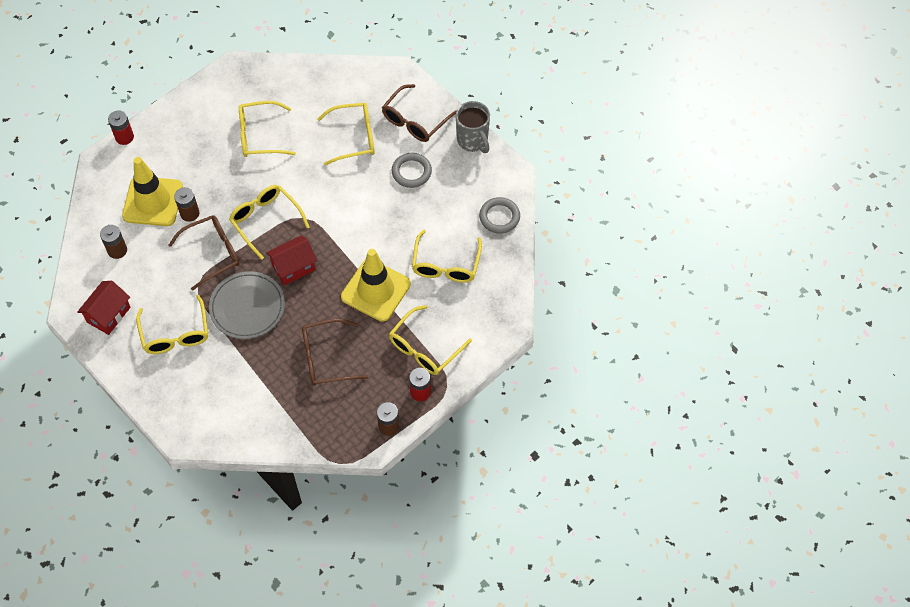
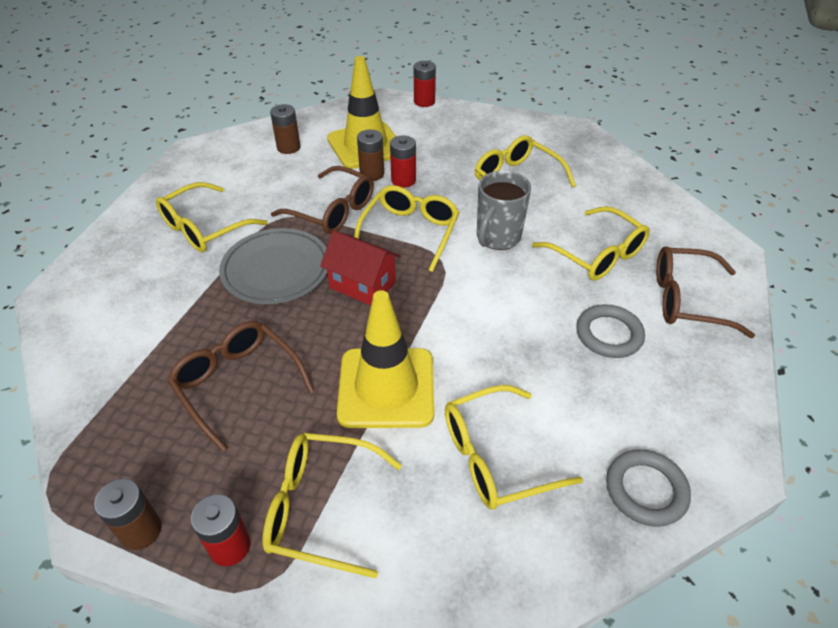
camera: 60 degrees right, 15 degrees down
(108, 315) = (204, 173): red house -> none
(211, 198) = (403, 180): none -> red battery
(473, 141) = (733, 381): grey mug -> grey mug (497, 238)

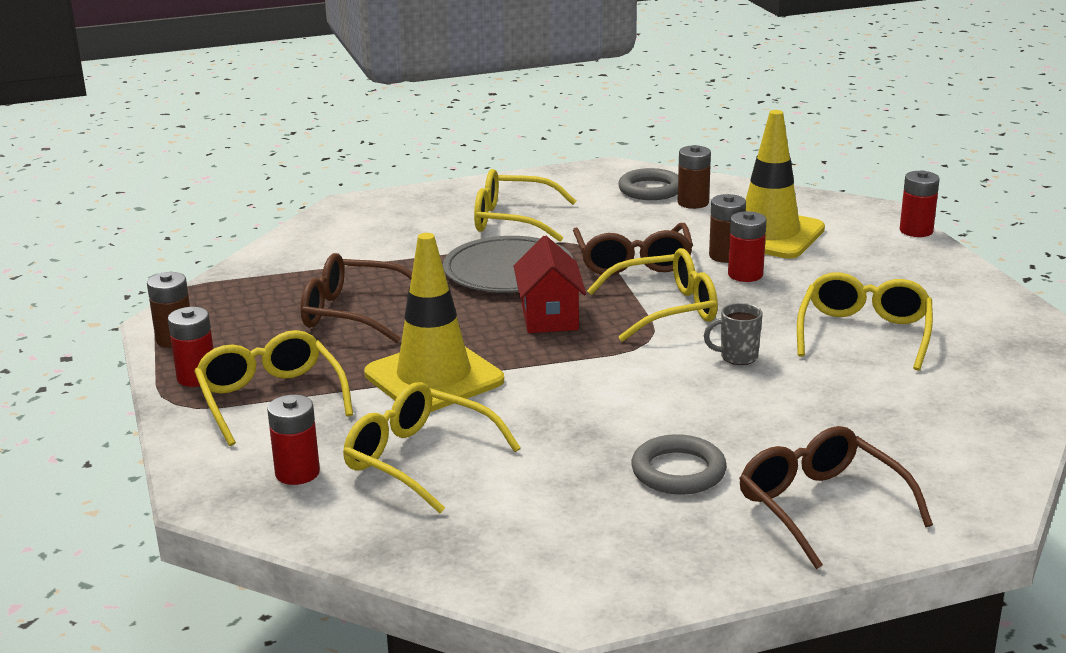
camera: 55 degrees right, 20 degrees down
(237, 384) = (352, 313): brown glasses -> brown glasses turned 90 degrees counterclockwise
(455, 547) = (297, 473): none -> red battery
(497, 238) = (737, 357): grey mug -> grey mug, size x0.57
(597, 254) = (809, 425): yellow glasses -> none
(646, 490) = (476, 555): grey ring -> grey ring (650, 189)

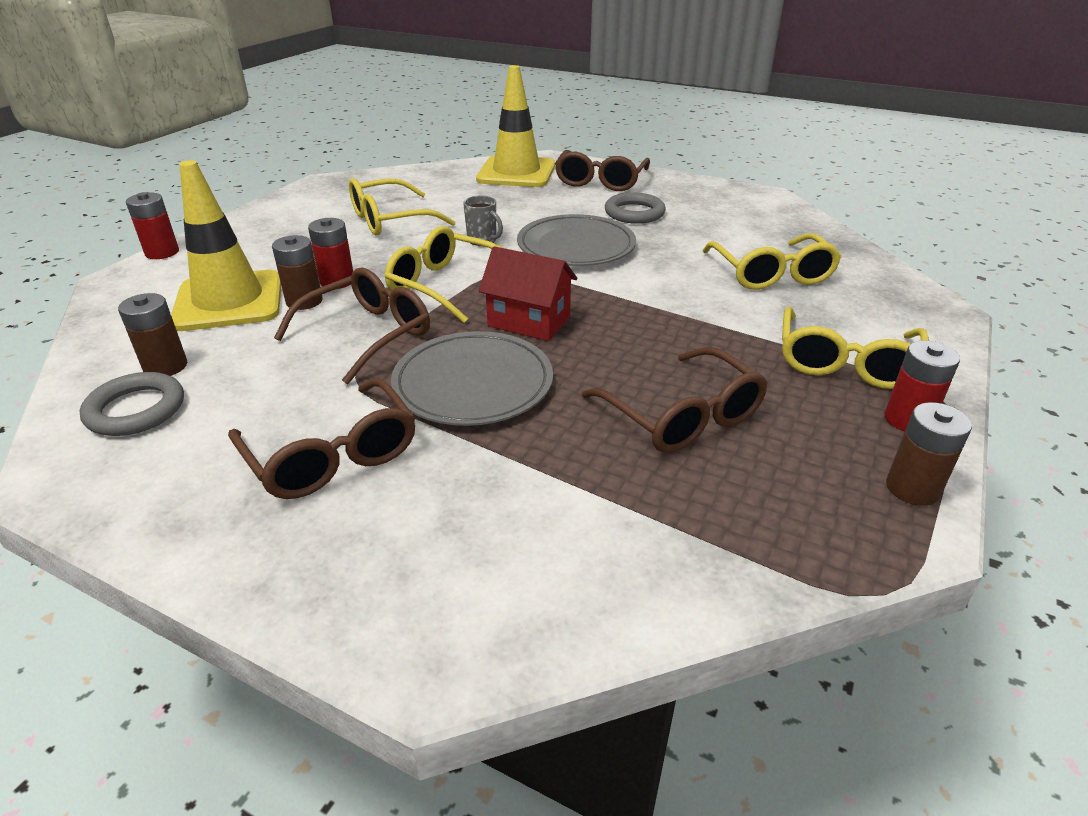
camera: 135 degrees left, 10 degrees up
(297, 473) = (865, 300): red battery -> none
(434, 377) = (691, 318): yellow traffic cone -> yellow traffic cone (516, 173)
(512, 220) = (332, 456): yellow glasses -> brown glasses
(549, 316) = (529, 321): red house -> red house turned 75 degrees clockwise
(648, 395) = (576, 246): none -> grey plate

